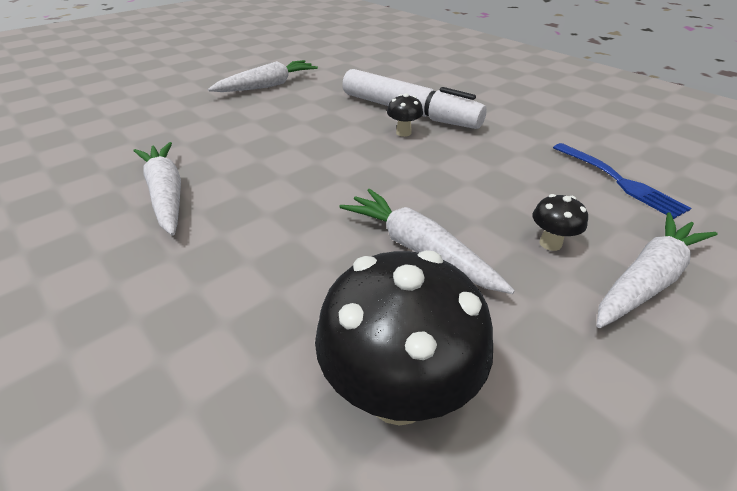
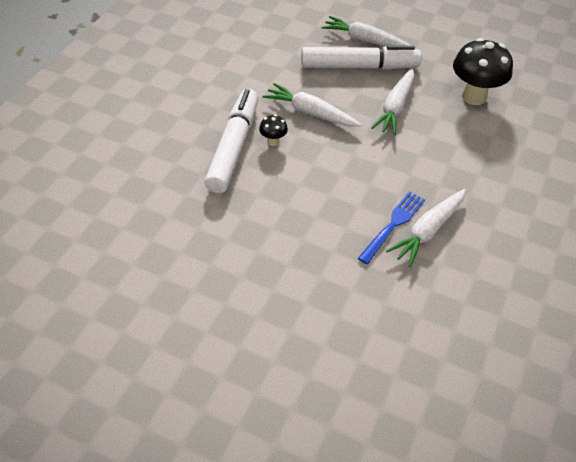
camera: 115 degrees left, 10 degrees up
(267, 86) = (223, 266): white carrot -> white carrot (310, 113)
(550, 243) = (359, 67): black mushroom -> white marker
(617, 180) = (282, 46): blue fork -> blue fork (393, 225)

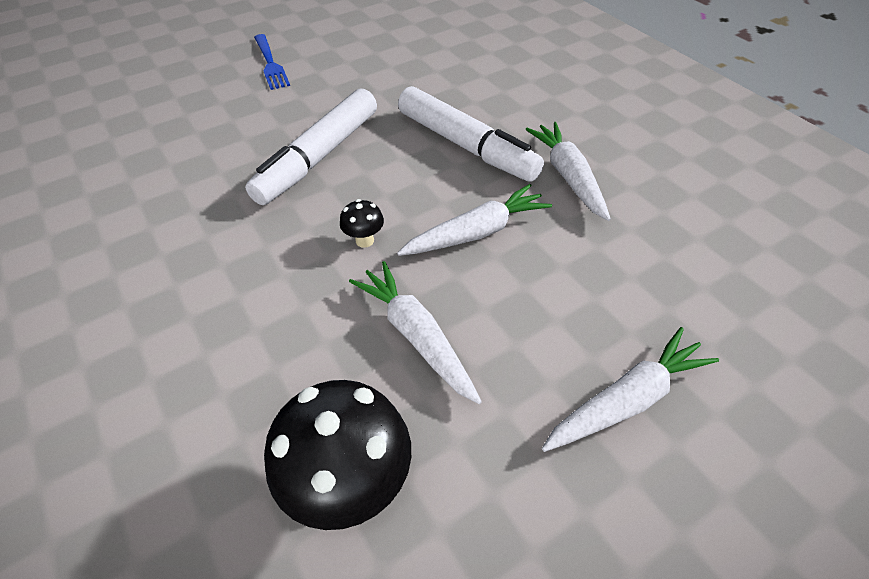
camera: 125 degrees right, 0 degrees up
(273, 141) = (450, 178): black mushroom -> black mushroom (364, 240)
(359, 67) = (549, 345): white marker -> white marker (319, 157)
(393, 225) = (235, 215): blue fork -> blue fork (270, 63)
(428, 231) = (194, 240): white carrot -> white carrot (568, 176)

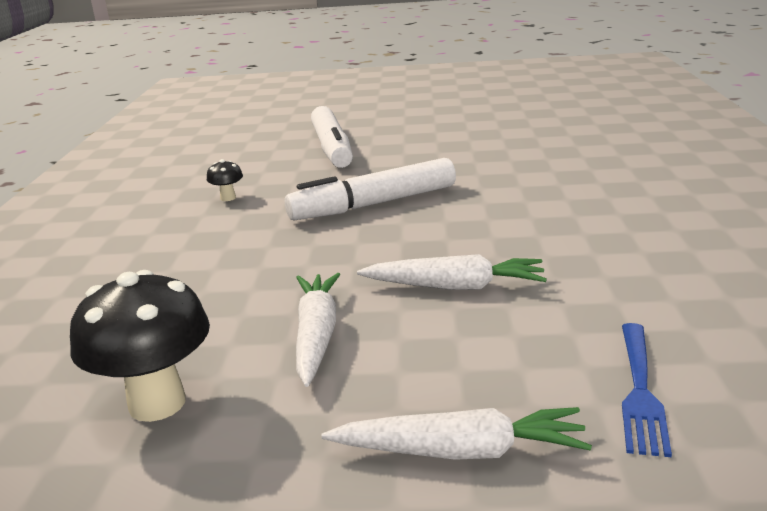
camera: 35 degrees right, 25 degrees down
(270, 63) = (403, 140): blue fork -> blue fork (639, 389)
(364, 240) = (348, 264): black mushroom -> black mushroom (228, 198)
(466, 146) = (518, 226): white marker -> white marker (332, 148)
(568, 176) = (604, 272): white carrot -> none

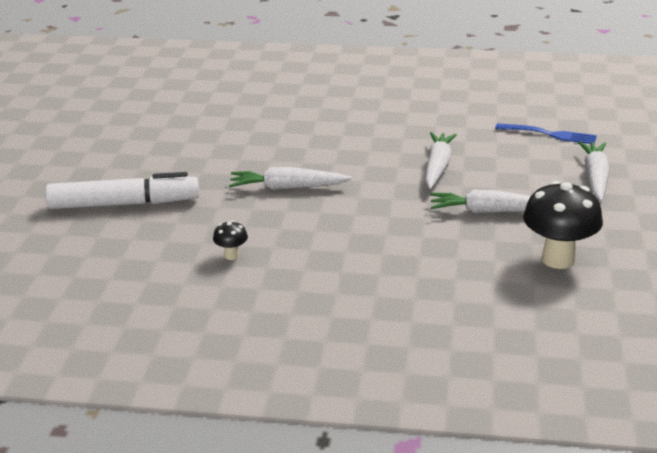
camera: 85 degrees left, 5 degrees up
(374, 204) = (287, 188): white marker -> white carrot

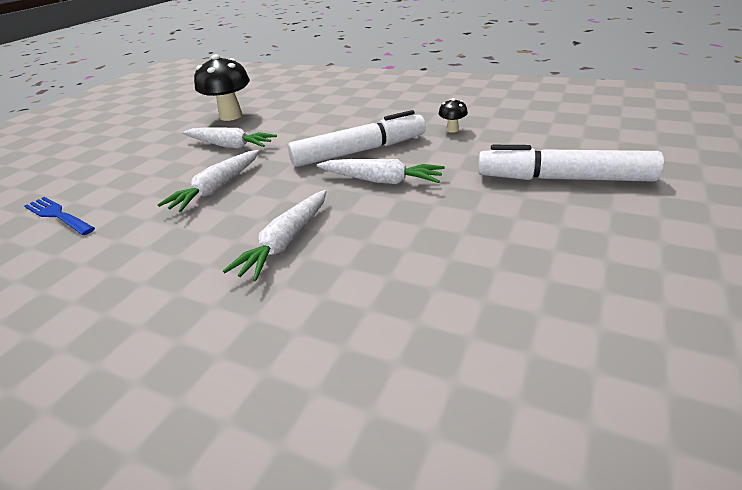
camera: 160 degrees left, 5 degrees up
(327, 217) = (359, 151): none -> white marker
(595, 177) = (110, 165): white carrot -> white carrot (286, 242)

